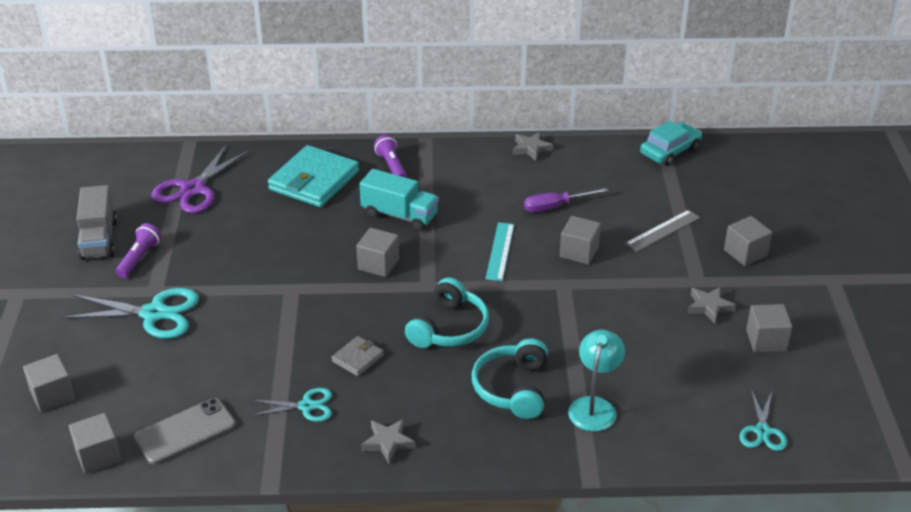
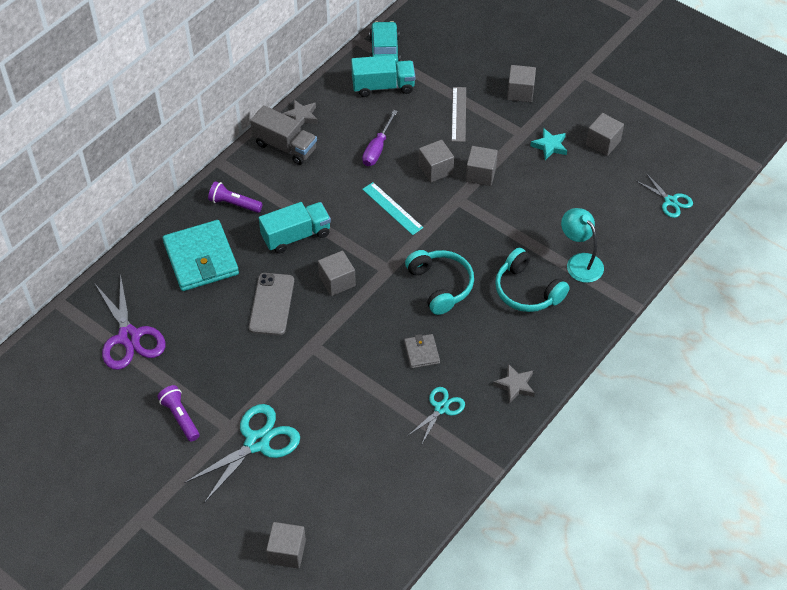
camera: 50 degrees left, 15 degrees up
(98, 456) = (378, 554): grey cube -> grey cube (480, 174)
(99, 239) = (128, 431): grey truck -> grey truck (285, 146)
(185, 431) = (401, 490): grey phone -> grey phone (271, 304)
(629, 172) = (383, 86): none -> turquoise truck
(709, 307) = (550, 146): grey star -> turquoise star

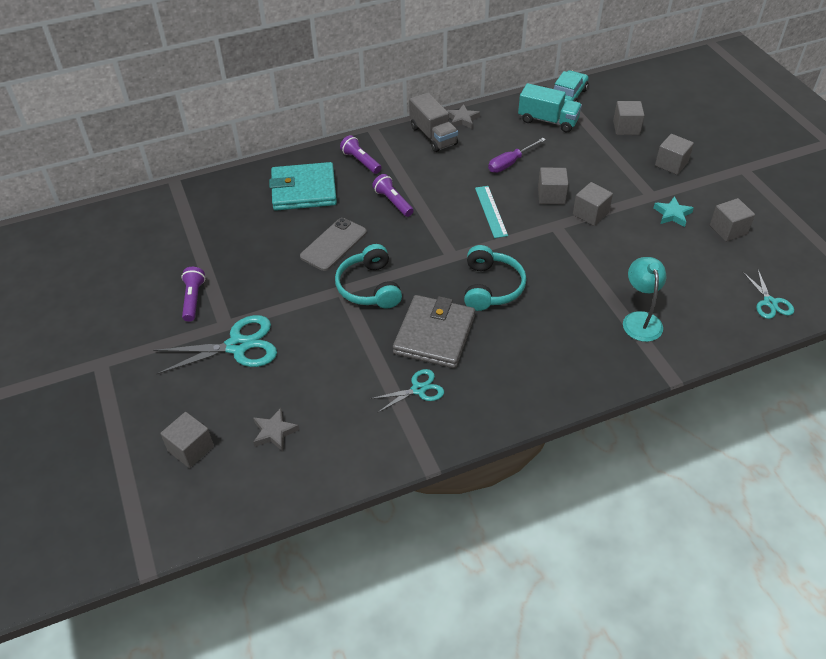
camera: 30 degrees right, 5 degrees down
(129, 337) = (203, 224): purple scissors -> none
(201, 259) = (304, 190): turquoise wallet -> turquoise wallet turned 75 degrees clockwise
(296, 236) = (393, 202): turquoise truck -> purple flashlight
(337, 281) = (401, 248): grey cube -> grey cube (626, 128)
(421, 352) = (434, 335): grey wallet -> grey wallet, size x2.10
(458, 114) = (601, 162): grey ruler -> none
(515, 385) = (503, 400): grey star -> grey star (274, 432)
(527, 291) = (570, 323): turquoise headphones -> turquoise headphones (369, 287)

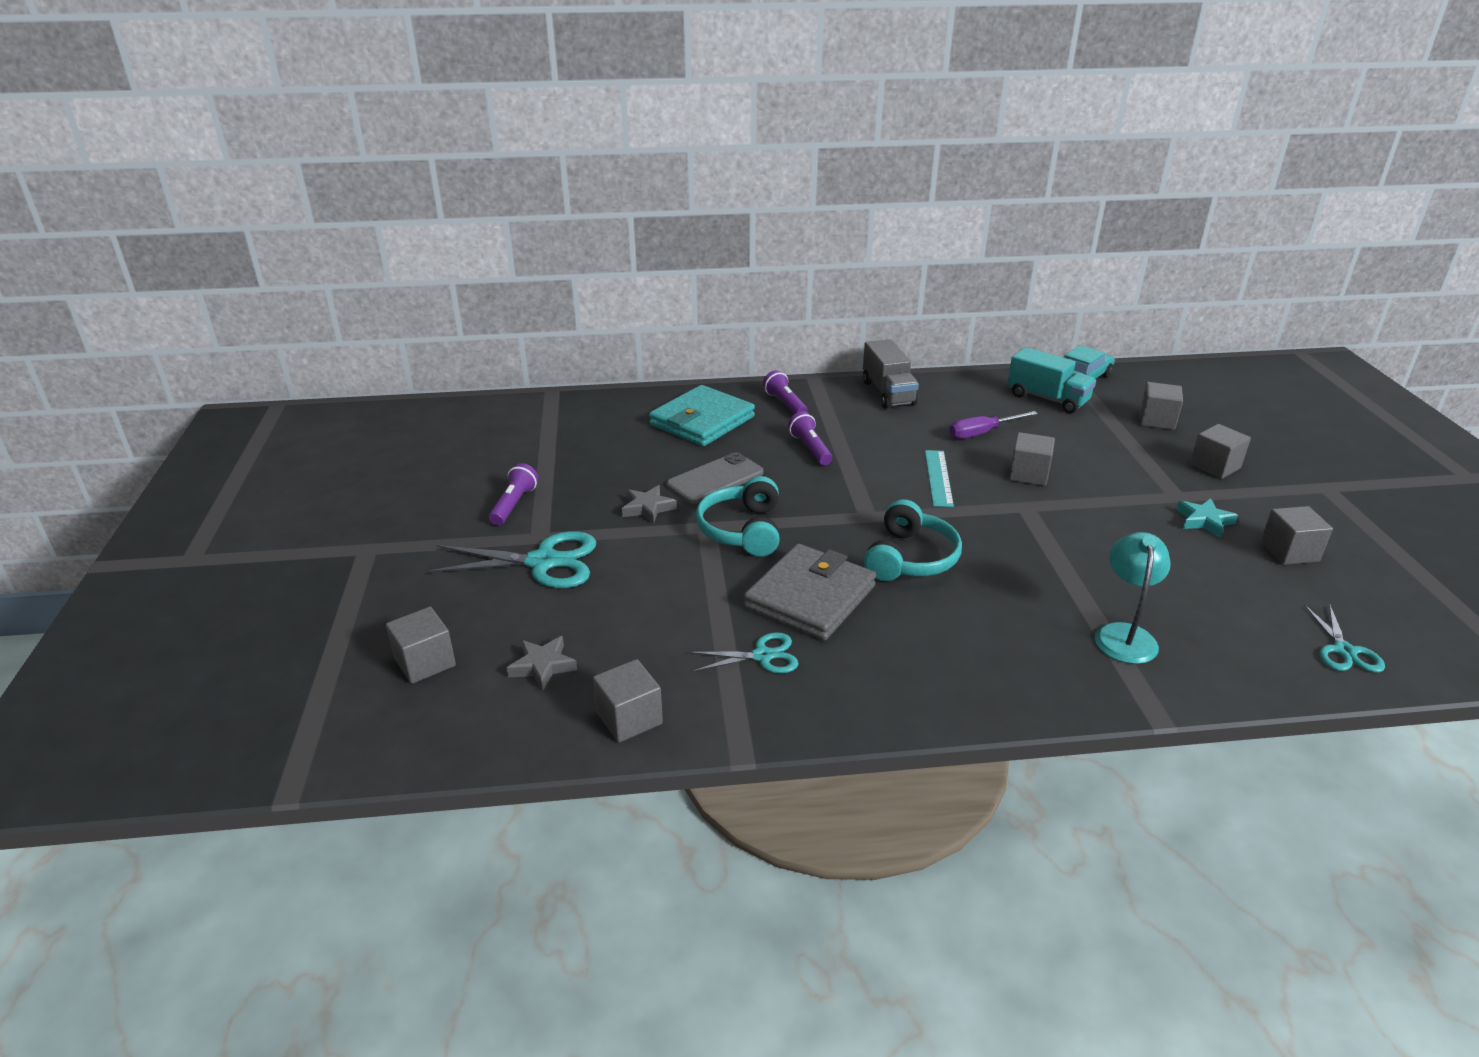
camera: 15 degrees right, 15 degrees down
(304, 190) = (702, 421): turquoise wallet -> turquoise wallet turned 60 degrees counterclockwise
(462, 119) = (932, 383): grey star -> grey star (648, 508)
(590, 214) = (1080, 501): grey cube -> grey cube (629, 718)

